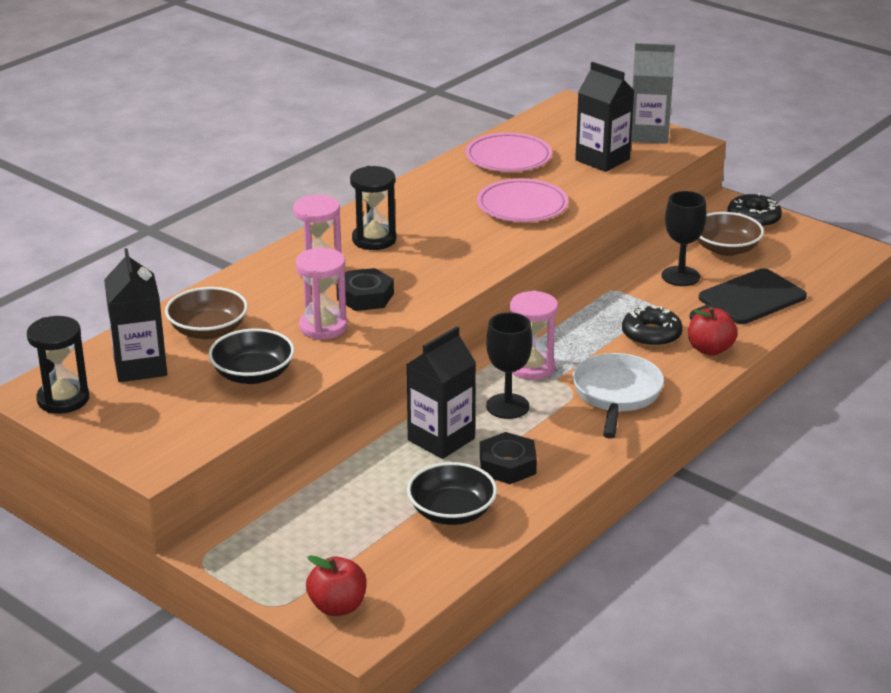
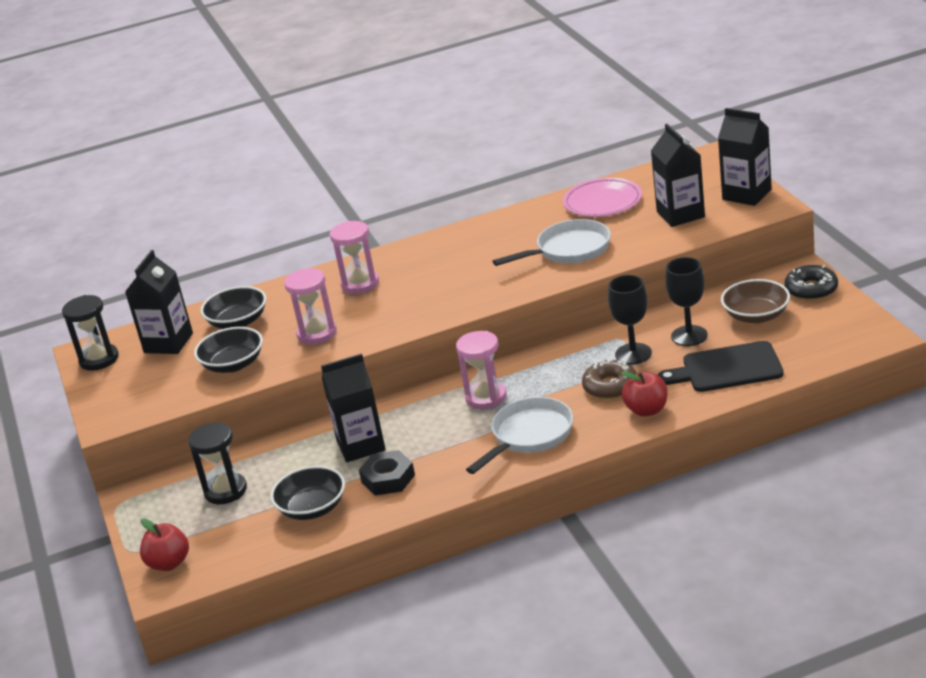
camera: 35 degrees right, 0 degrees up
(208, 330) = (238, 322): brown bowl -> black bowl
(365, 296) = (371, 313): black nut -> none
(374, 240) = (425, 263): black hourglass -> black hourglass (225, 491)
(507, 406) = (435, 428): black goblet -> black goblet (633, 354)
(522, 206) = (569, 250): pink plate -> white pan
(648, 134) = (746, 194): grey carton -> black carton
(651, 335) = (610, 387): black donut -> brown donut

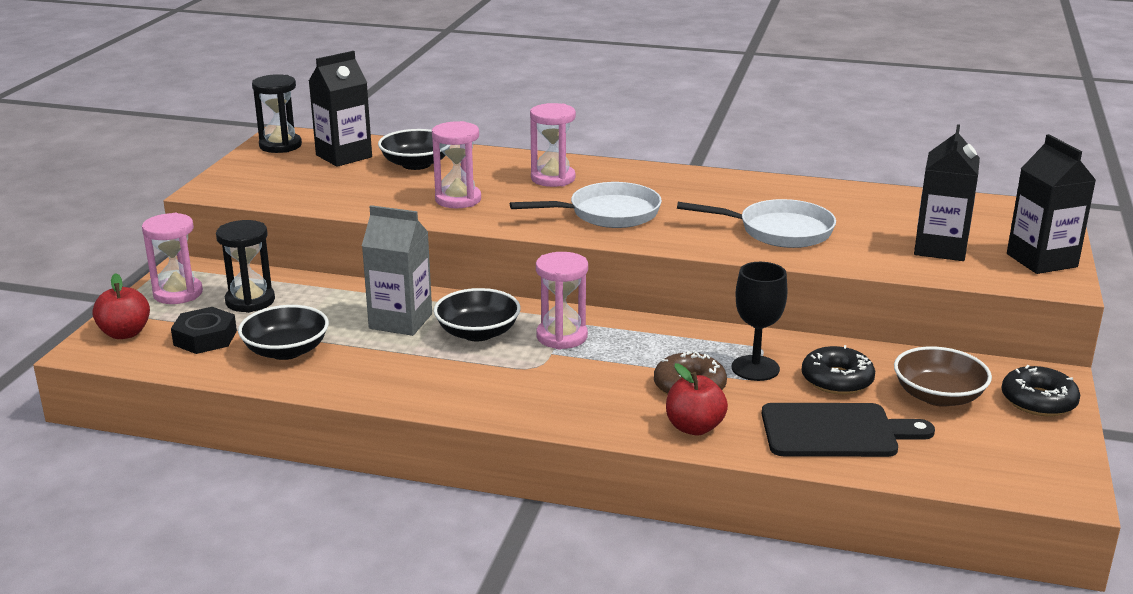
camera: 30 degrees right, 5 degrees down
(158, 516) = (178, 293): none -> pink hourglass
(233, 364) = (360, 192): black bowl -> black bowl (478, 333)
(361, 445) = (400, 321): black carton -> grey carton
(388, 479) = (378, 360): black nut -> black nut (205, 338)
(529, 436) = (549, 390): white pan -> white pan (608, 214)
(602, 202) = (873, 206): pink plate -> none
(689, 336) = (837, 380): black goblet -> black donut
(727, 368) = (835, 431): black cutting board -> black cutting board turned 150 degrees clockwise

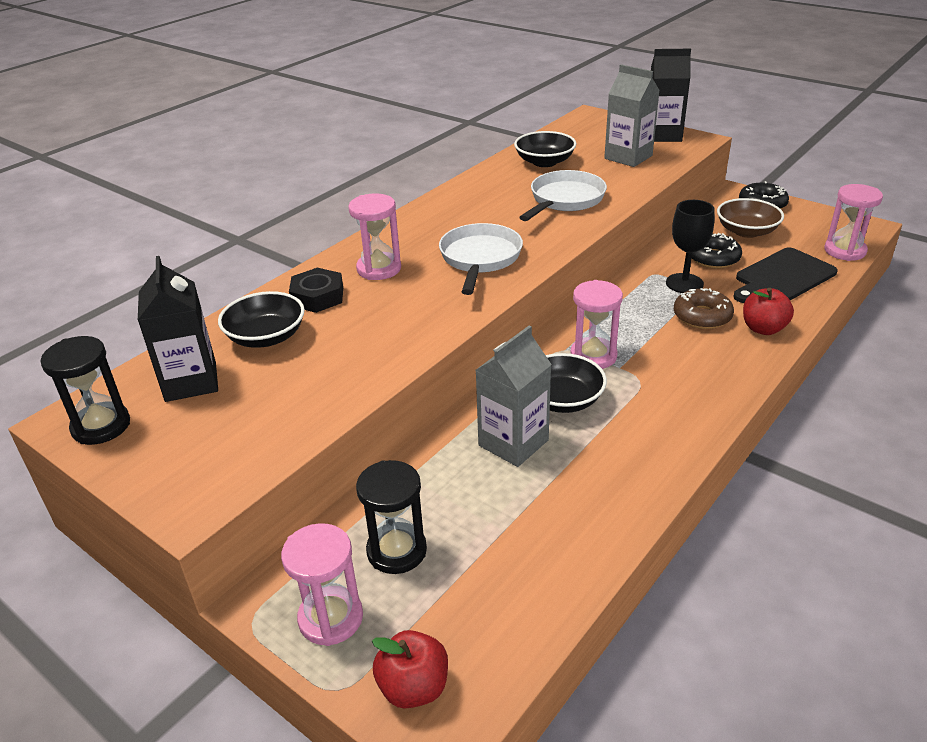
camera: 65 degrees left, 10 degrees up
(205, 338) = (469, 604): black nut -> black nut (317, 297)
(286, 351) = (536, 537): black bowl -> black bowl (544, 162)
(458, 199) = (384, 328): pink hourglass -> pink hourglass (844, 251)
(835, 431) = (782, 277): black cutting board -> black cutting board turned 150 degrees counterclockwise
(940, 248) = (628, 157): black carton -> grey carton

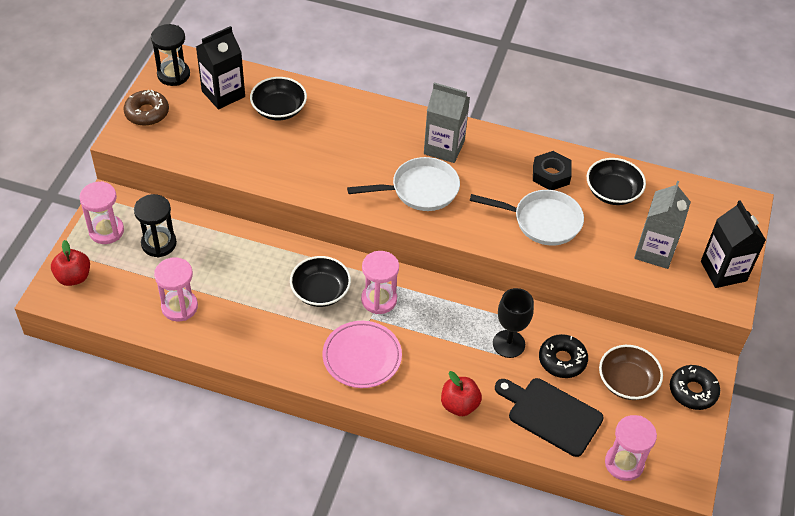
camera: 65 degrees right, 15 degrees up
(317, 297) = (334, 117): black nut -> black nut (551, 174)
(379, 269) = (382, 137): pink hourglass -> pink hourglass (179, 307)
(513, 443) = (266, 274): grey carton -> grey carton (444, 147)
(679, 385) = (362, 357): none -> pink plate
(702, 316) = (461, 361): brown donut -> brown donut (147, 113)

